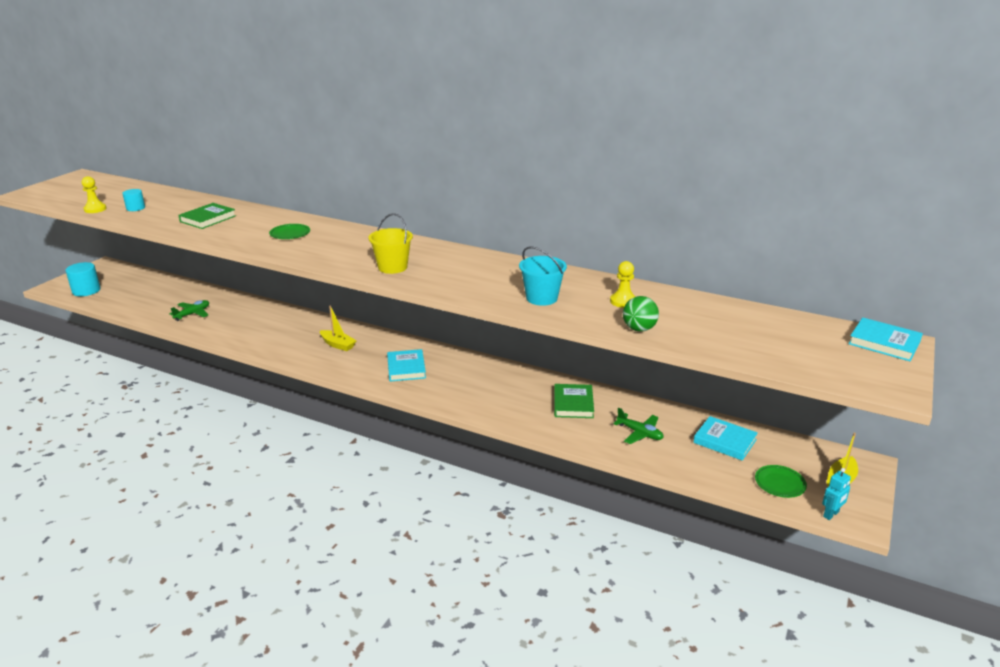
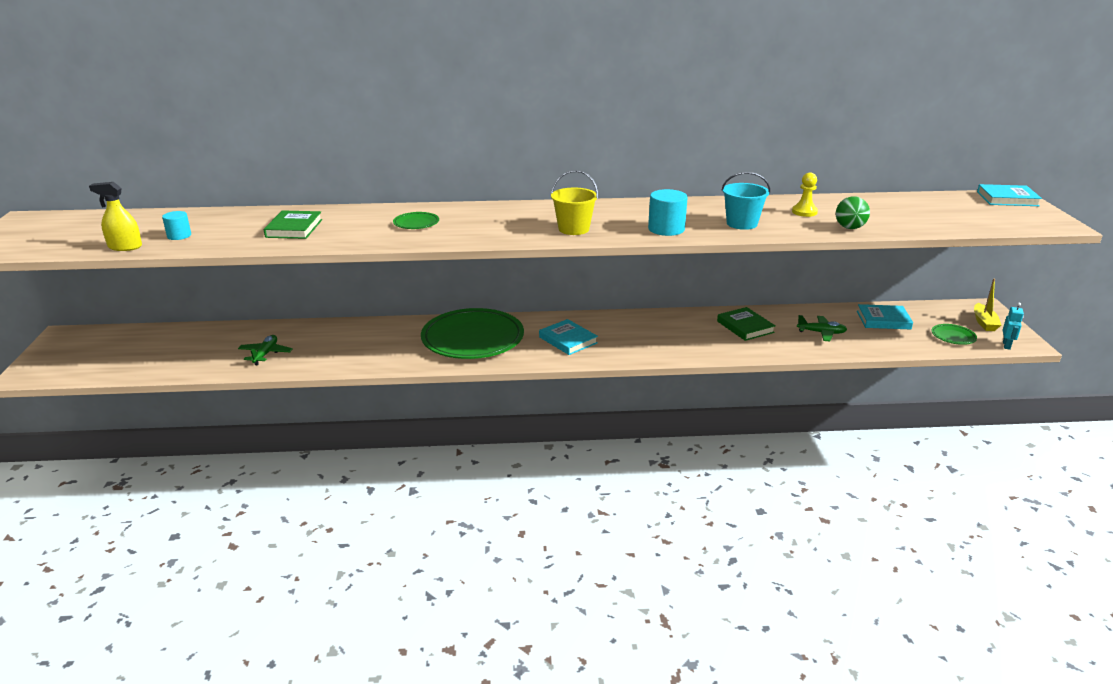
camera: 30 degrees left, 0 degrees up
(86, 291) = (82, 366): turquoise cylinder -> turquoise cylinder (666, 229)
(95, 209) = (125, 247): yellow pawn -> yellow spray bottle
(338, 345) = (473, 339): yellow boat -> green plate

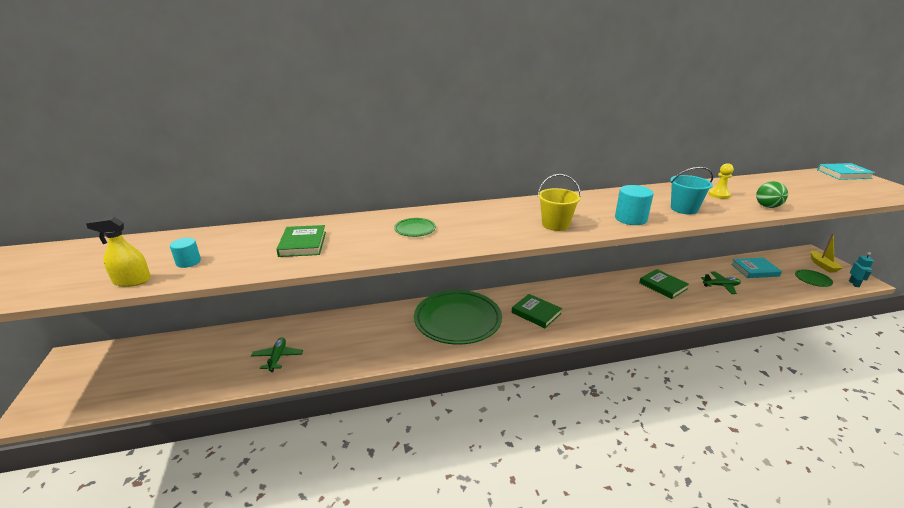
camera: 10 degrees left, 0 degrees up
(568, 340) = (536, 313): turquoise book -> green book

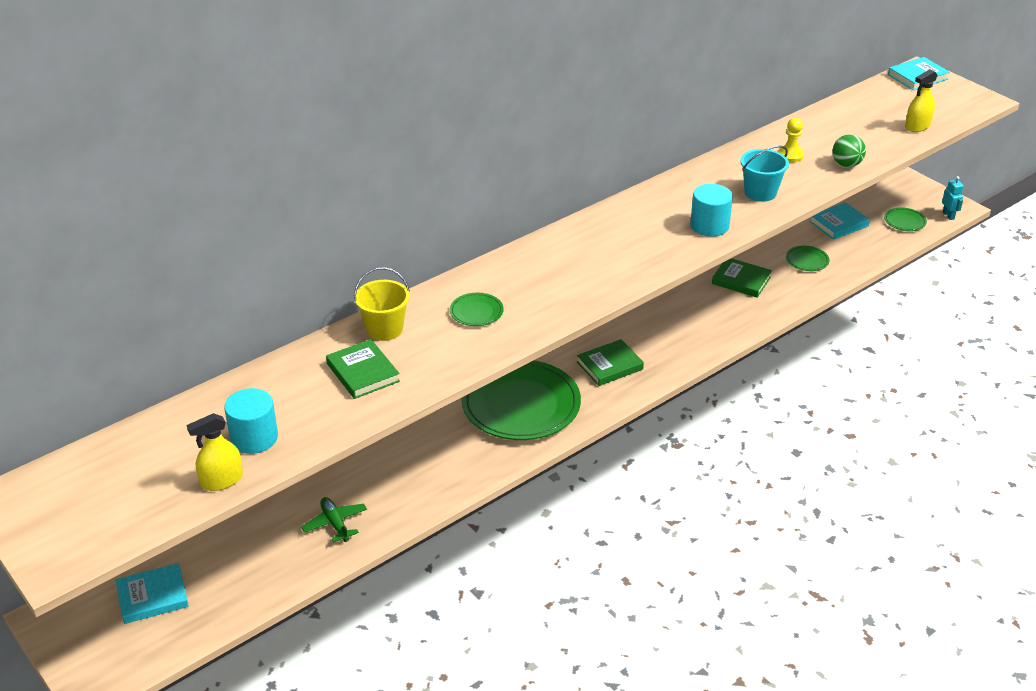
camera: 25 degrees left, 10 degrees up
(131, 366) = (153, 596): none -> turquoise book
(188, 262) = (254, 438): turquoise cylinder -> turquoise cylinder, size x1.63
(536, 313) = (609, 366): green book -> green book turned 45 degrees counterclockwise
(555, 224) = (632, 259): yellow bucket -> yellow bucket (384, 329)
(721, 286) = (807, 261): green plane -> green plate
(822, 265) = (912, 195): yellow boat -> none
(840, 197) = (917, 126): none -> yellow spray bottle

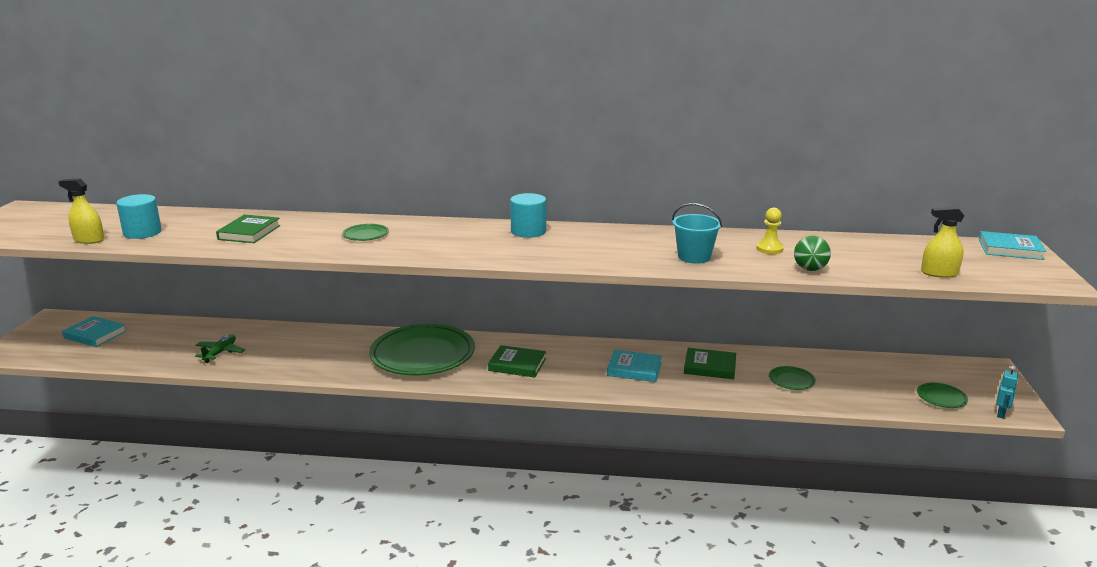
camera: 45 degrees right, 15 degrees down
(384, 329) = (305, 222): yellow bucket -> none
(709, 226) = (611, 257): turquoise cylinder -> turquoise cylinder (528, 231)
(741, 280) = (710, 367): green book -> green book turned 60 degrees counterclockwise
(839, 224) = (867, 372): turquoise book -> turquoise book (634, 369)

